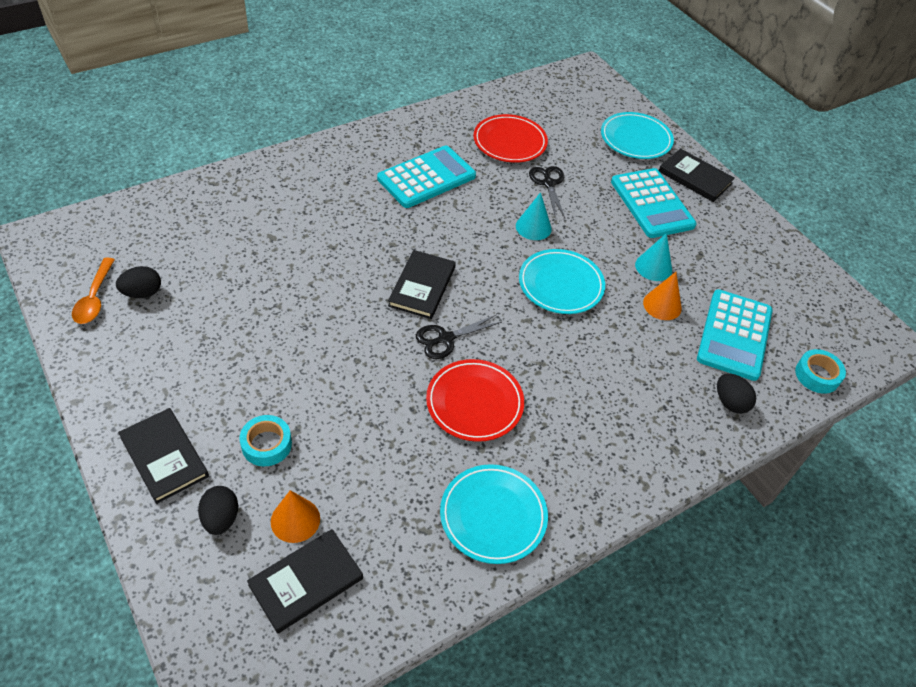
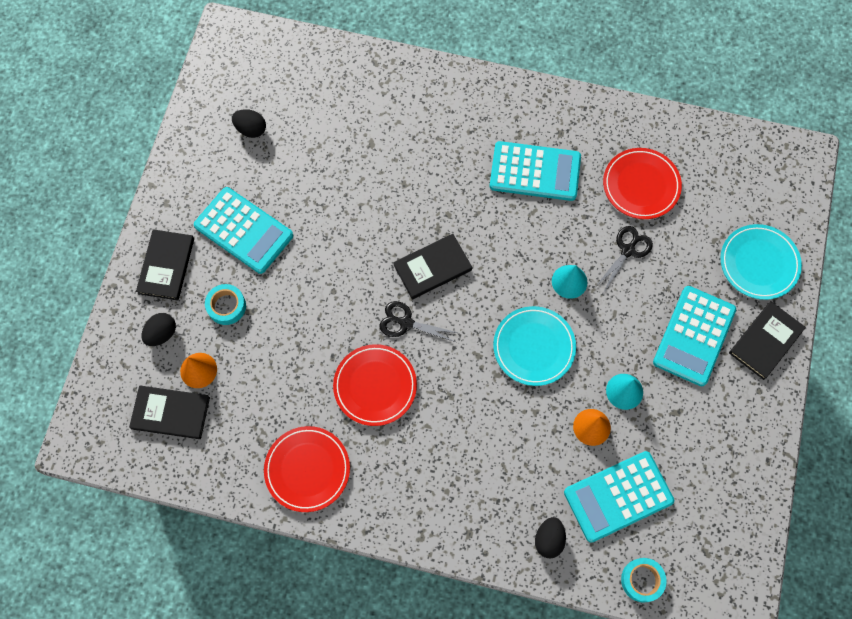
camera: 50 degrees right, 20 degrees up
(94, 298) = (220, 112): orange spoon -> none
(218, 373) = (243, 231): none -> turquoise calculator
(493, 516) = (307, 469): turquoise plate -> red plate
(695, 177) = (765, 341): black book -> black book turned 45 degrees clockwise

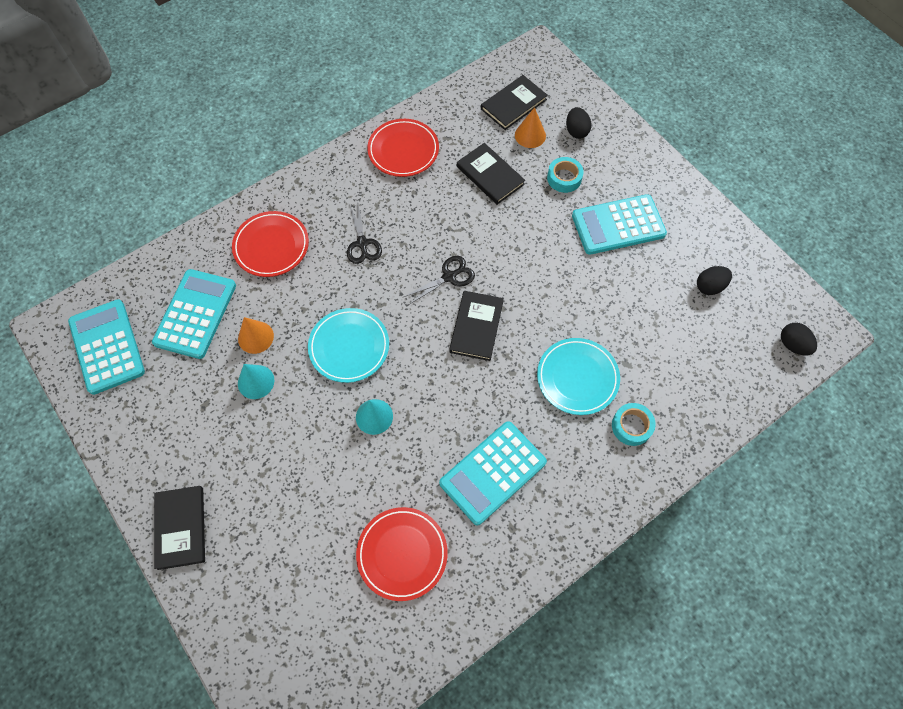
camera: 130 degrees right, 5 degrees down
(166, 266) = (628, 163): black book -> black book (490, 175)
(375, 386) = (421, 225): red plate -> red plate (271, 246)
(548, 539) = (217, 250): black egg -> black egg (792, 345)
(628, 250) = (356, 486): black scissors -> black scissors (362, 243)
(642, 580) = (134, 283): turquoise tape -> turquoise tape (631, 426)
(694, 336) = (242, 473): turquoise calculator -> turquoise calculator (107, 346)
(759, 263) = (242, 590): turquoise plate -> turquoise plate (577, 378)

